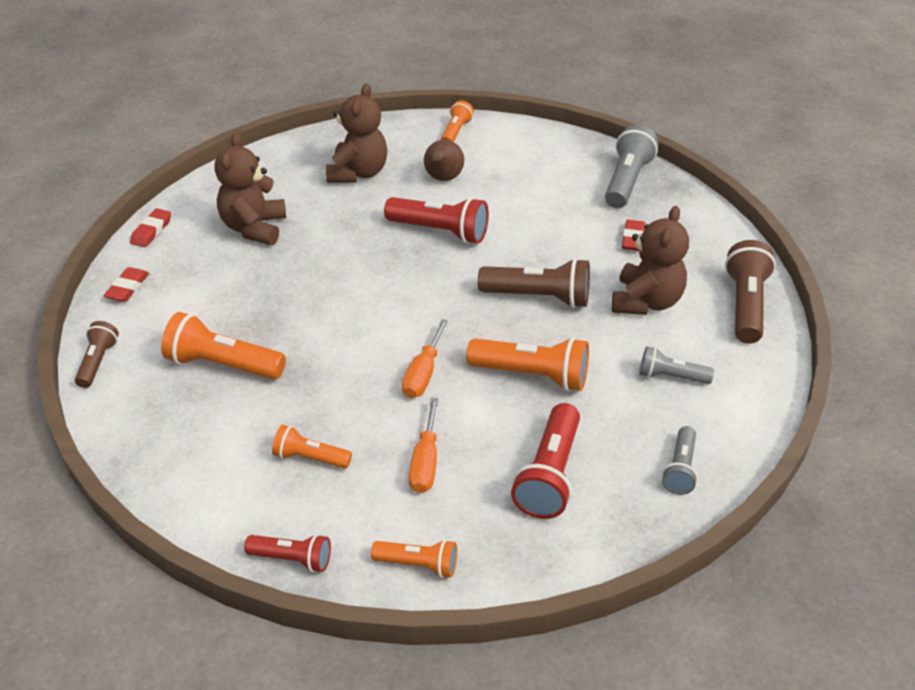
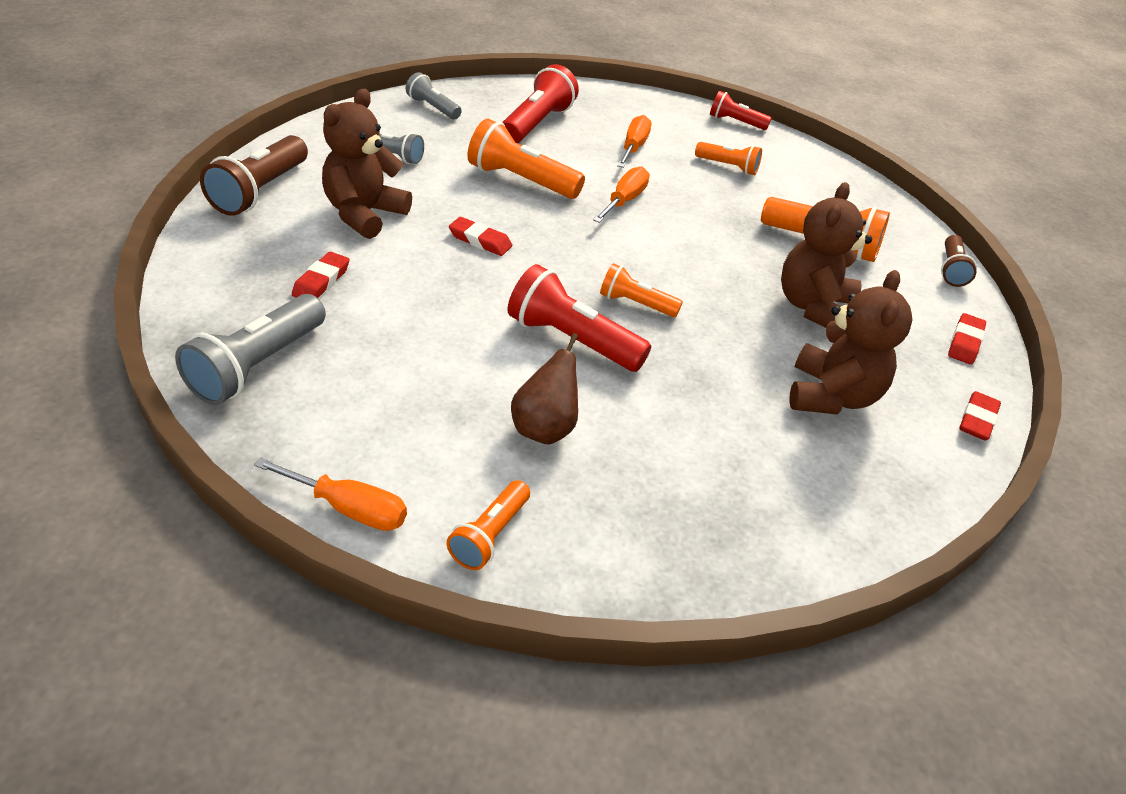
camera: 175 degrees left, 0 degrees up
(358, 173) = (682, 468): brown teddy bear -> brown teddy bear (813, 307)
(418, 564) = (647, 104): orange flashlight -> orange flashlight (635, 304)
(529, 131) = (349, 508): none -> orange screwdriver
(539, 297) = (480, 240): brown flashlight -> red eraser
(680, 469) = (433, 108): grey flashlight -> grey flashlight turned 75 degrees counterclockwise

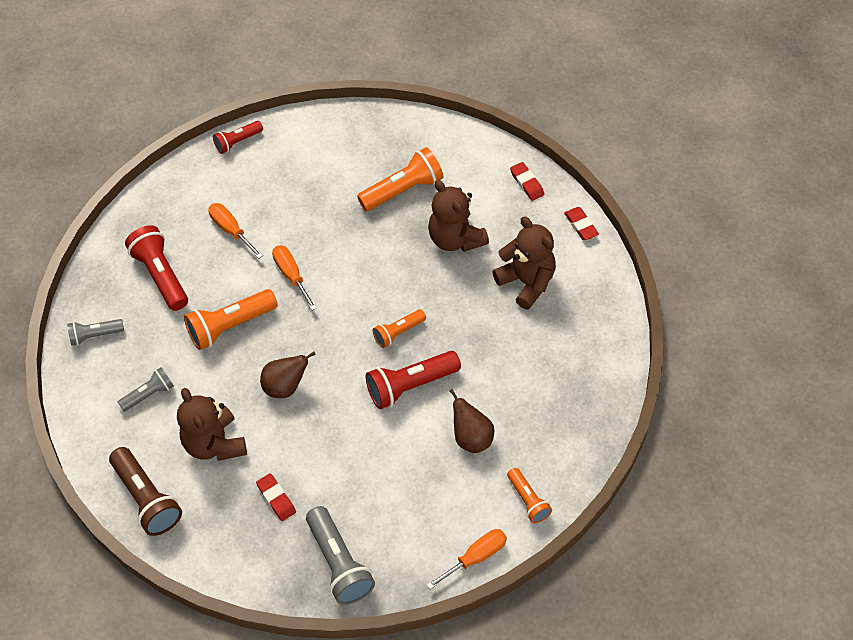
camera: 50 degrees left, 15 degrees up
(480, 240) = (285, 386): red eraser -> brown pear
(728, 167) = (290, 185): orange flashlight -> none
(951, 270) = (467, 138): brown flashlight -> none

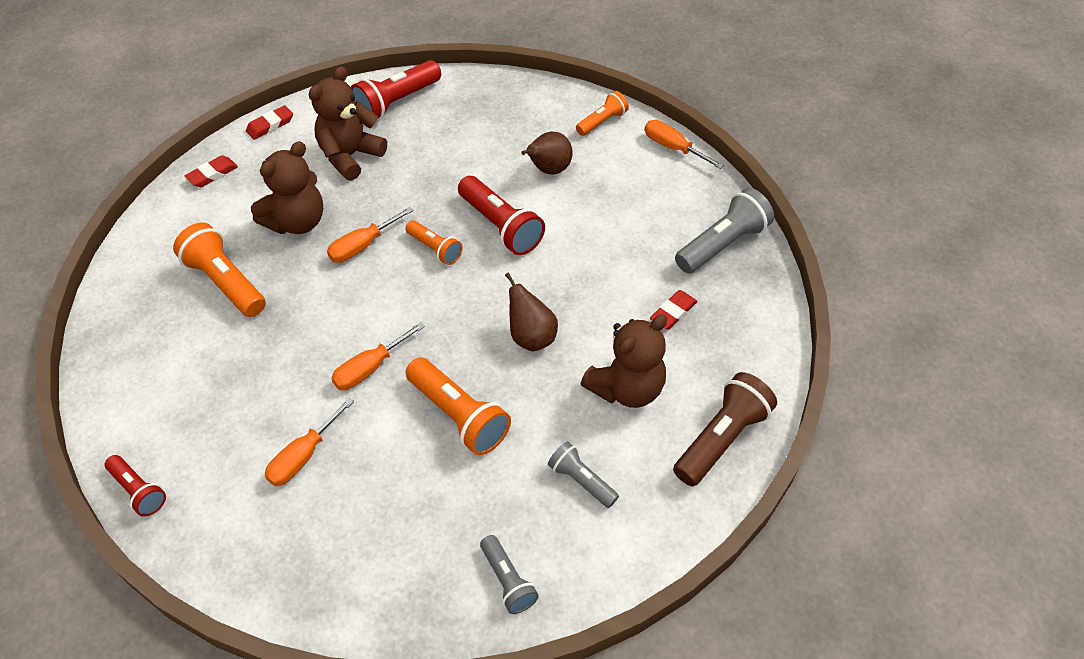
camera: 105 degrees left, 5 degrees down
(161, 275) = (391, 524): red flashlight -> red flashlight (396, 102)
(416, 282) = (362, 246): none -> orange screwdriver

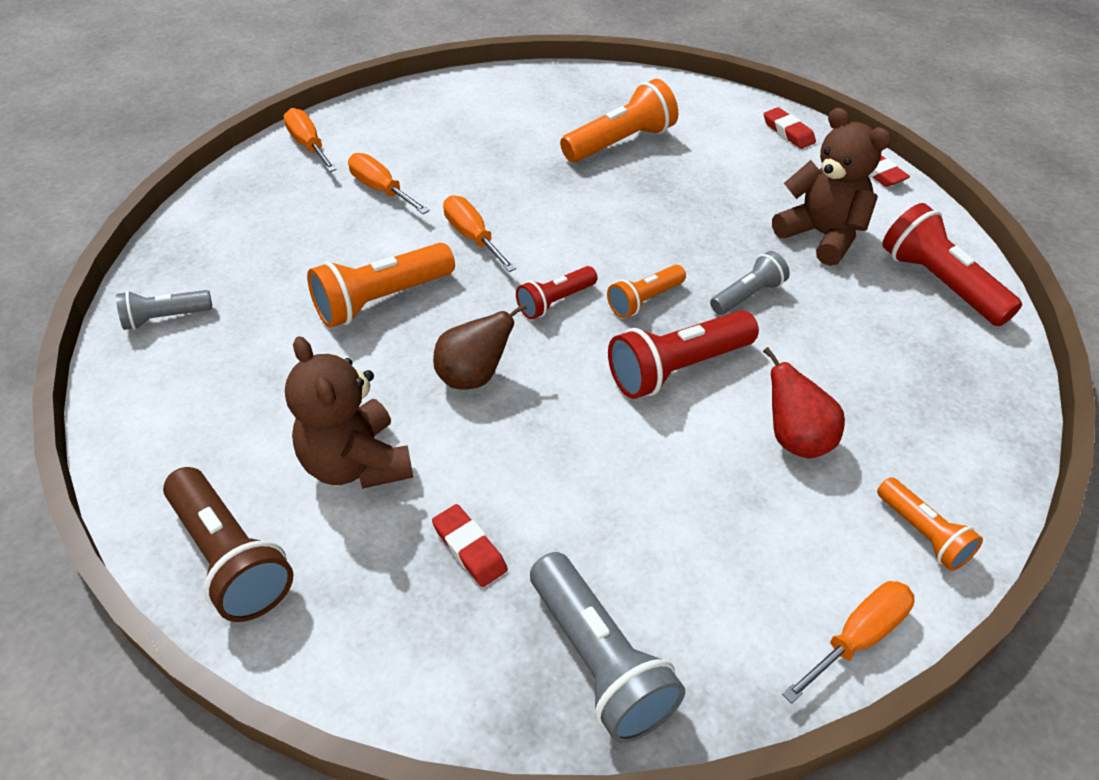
camera: 100 degrees right, 5 degrees down
(138, 491) = (388, 101): red flashlight -> red flashlight (555, 302)
(297, 222) = (705, 190): brown teddy bear -> none
(362, 246) = (659, 239): orange screwdriver -> orange screwdriver (308, 145)
(548, 170) = (796, 439): brown pear -> red pear
(581, 480) = (246, 394): grey flashlight -> grey flashlight (748, 295)

